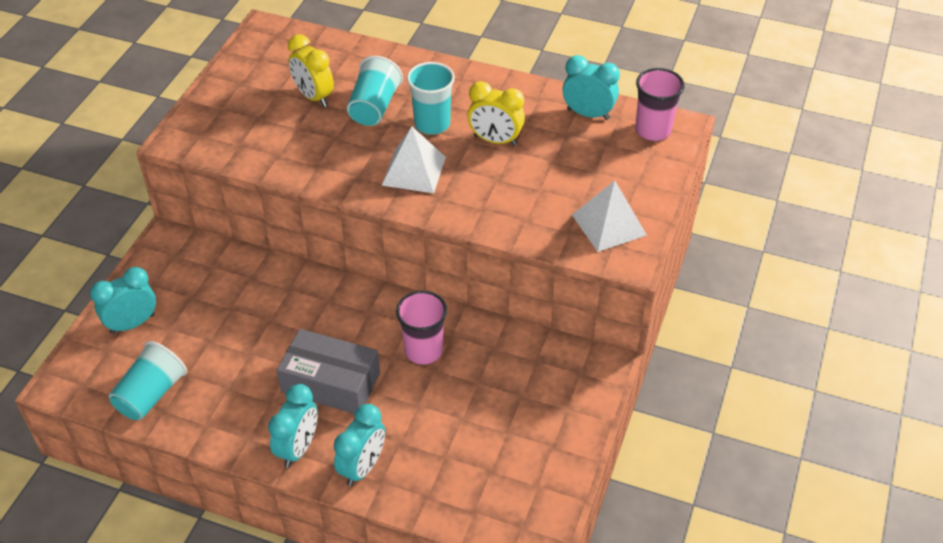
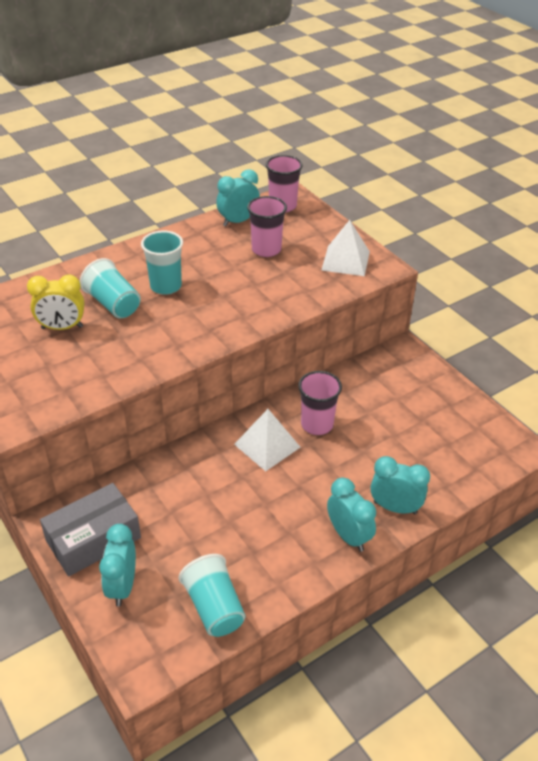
camera: 55 degrees left, 5 degrees down
(330, 383) = (302, 488): grey box -> grey box (93, 539)
(362, 467) = (395, 507): turquoise clock -> turquoise clock turned 45 degrees counterclockwise
(413, 171) = (203, 316): white pyramid -> white pyramid (267, 445)
(495, 140) = (216, 267): yellow clock -> none
(562, 158) = (266, 250): none -> pink cup

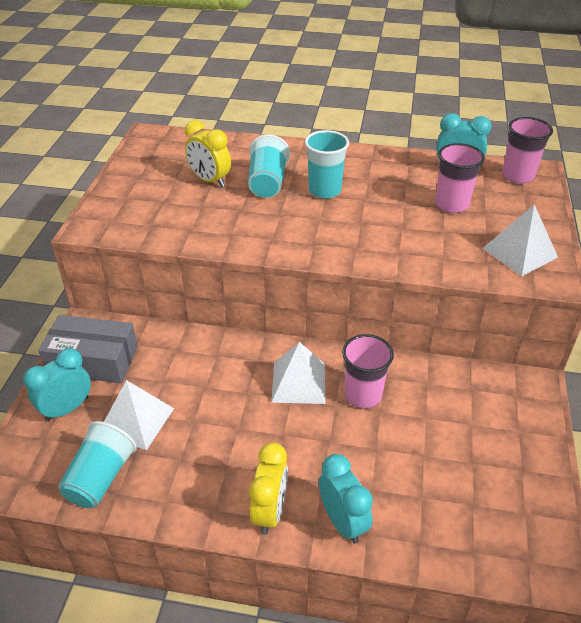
camera: 45 degrees right, 0 degrees up
(187, 553) = (136, 420): none -> white pyramid
(348, 536) = (270, 511): turquoise clock -> yellow clock

